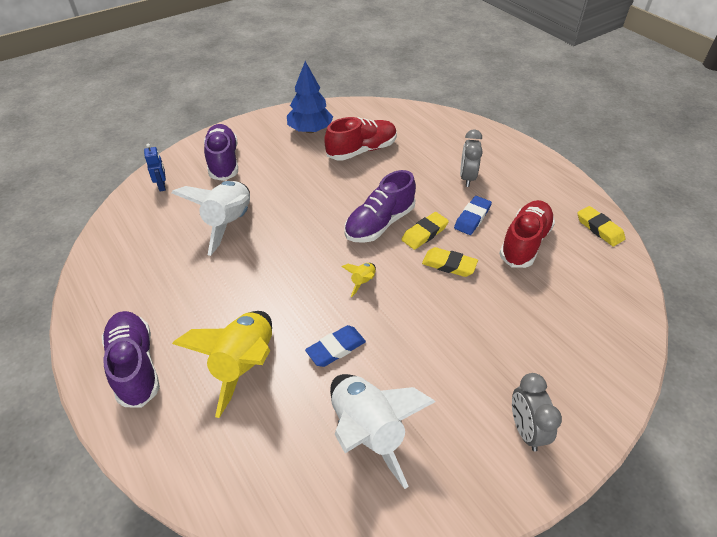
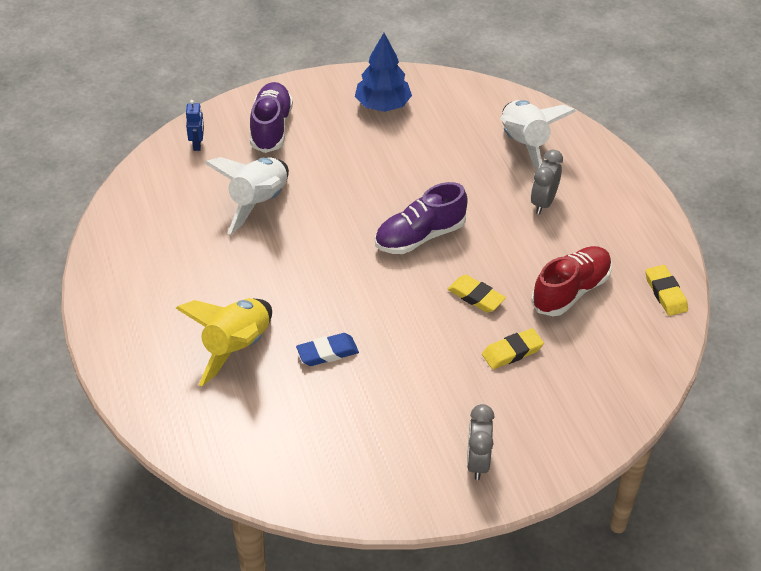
camera: 15 degrees right, 0 degrees up
(135, 365) = (136, 326): purple shoe -> none
(362, 150) = (434, 144): red shoe -> none
(362, 282) = (377, 295): yellow rocket -> none
(368, 431) = (331, 429): white rocket -> white rocket (524, 145)
(424, 233) = (464, 257): yellow eraser -> yellow eraser (512, 352)
(472, 218) = (526, 251): blue eraser -> none

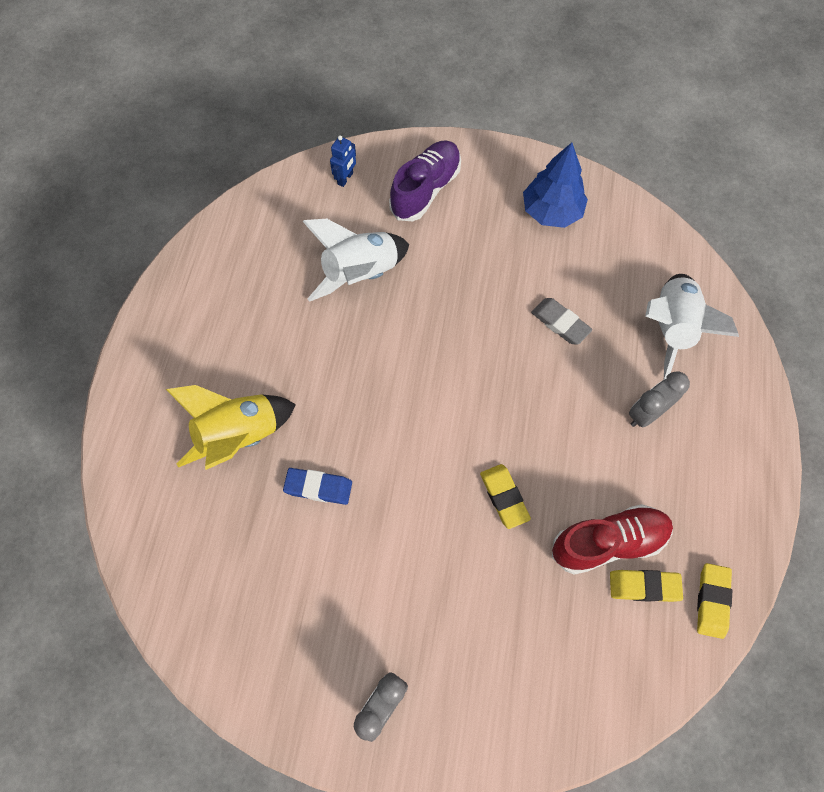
camera: 30 degrees right, 20 degrees up
(420, 236) = (492, 392): purple shoe -> none
(440, 173) = (560, 323): none -> grey eraser
(512, 352) = (499, 587): yellow eraser -> yellow eraser (644, 586)

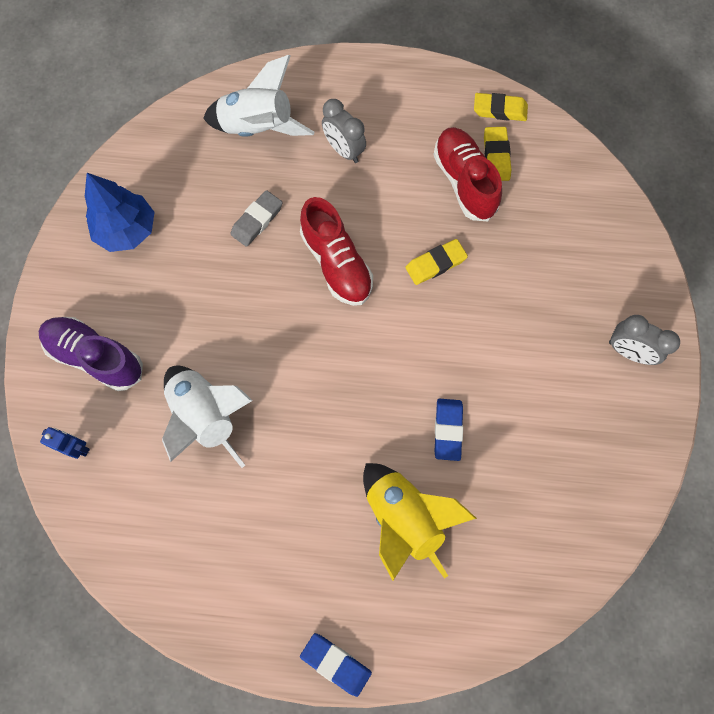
camera: 95 degrees left, 5 degrees up
(128, 367) = (336, 663): none -> blue eraser
(508, 396) = (336, 264): none -> red shoe

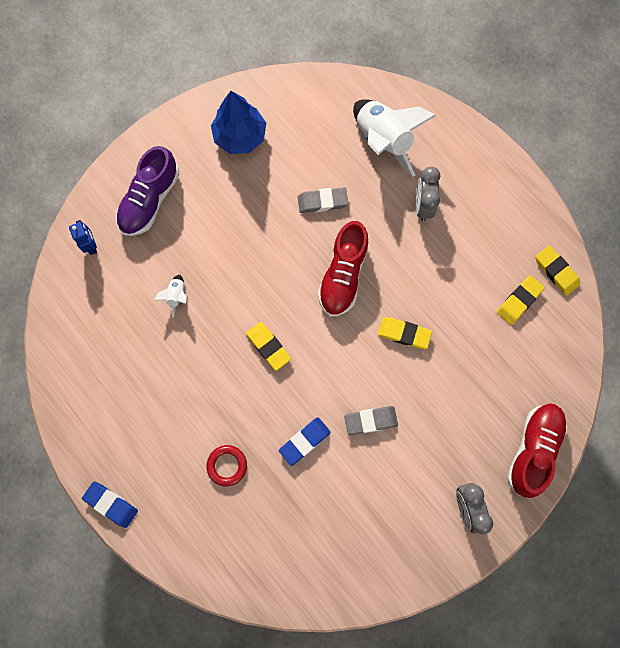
camera: 45 degrees right, 5 degrees up
(96, 357) = (150, 200): purple shoe -> purple shoe turned 135 degrees counterclockwise
(206, 416) = (176, 296): white rocket -> white rocket, size x0.44
(334, 381) = (268, 346): none -> yellow eraser
(336, 663) = (111, 504): blue eraser -> blue eraser turned 45 degrees counterclockwise
(404, 518) = (227, 465): yellow rocket -> red ring
(464, 182) = (479, 298): red shoe -> red shoe (533, 449)
(483, 359) = (370, 420): none -> grey eraser

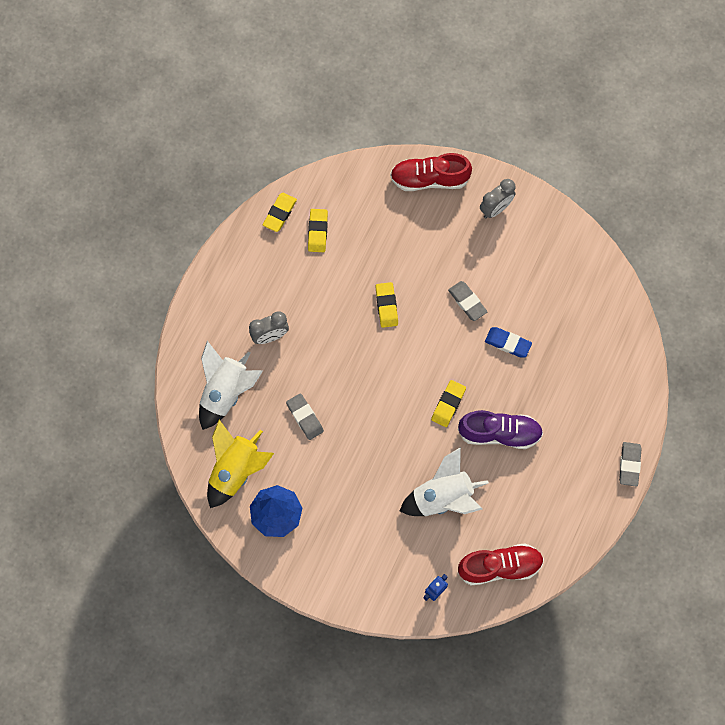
camera: 115 degrees left, 5 degrees down
(111, 504) = (629, 465): blue eraser -> grey eraser
(150, 200) = (371, 562): purple shoe -> purple shoe (499, 433)
(176, 296) = (443, 497): white rocket -> white rocket, size x2.29
(227, 465) = (555, 392): red ring -> none
(301, 118) = (236, 470): none -> yellow rocket
(343, 275) = (361, 373): red shoe -> red shoe (500, 566)
(519, 301) = (317, 232): yellow eraser -> yellow eraser turned 75 degrees clockwise

